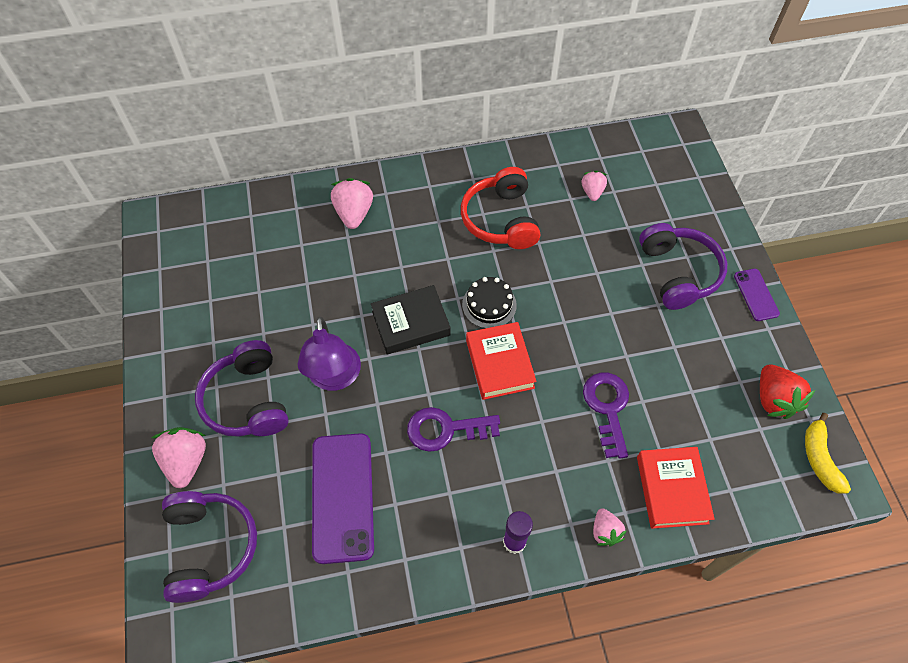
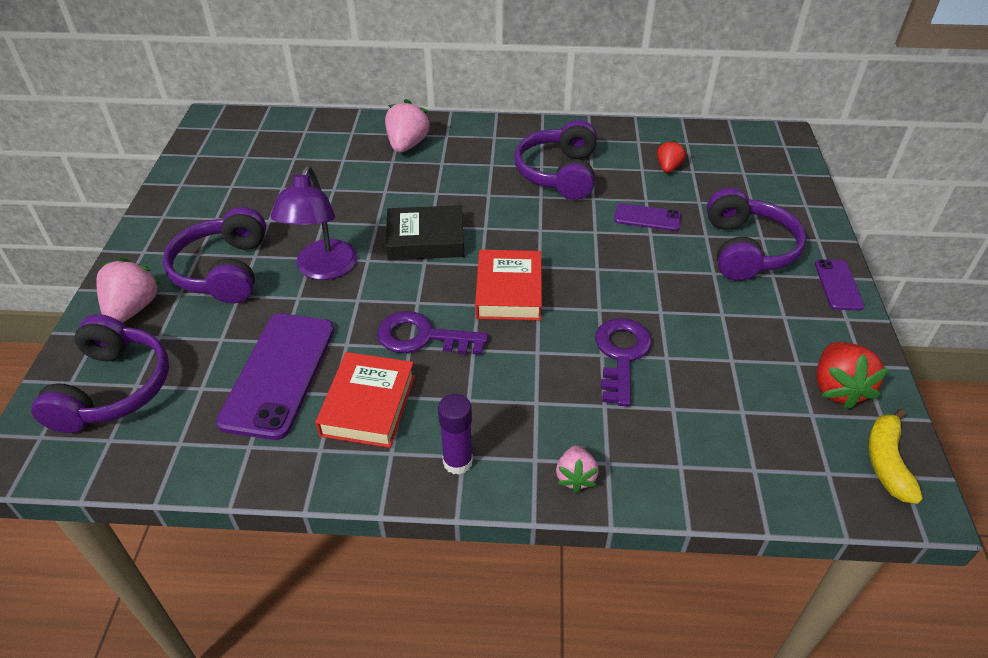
camera: 15 degrees right, 15 degrees down
(489, 305) = (517, 239): black cake -> none
(501, 219) = (559, 173): red headphones -> purple headphones
(589, 255) = (647, 218): none -> purple phone
(592, 192) = (668, 167): pink strawberry -> red strawberry
(672, 489) = (676, 452): red book -> red book (368, 405)

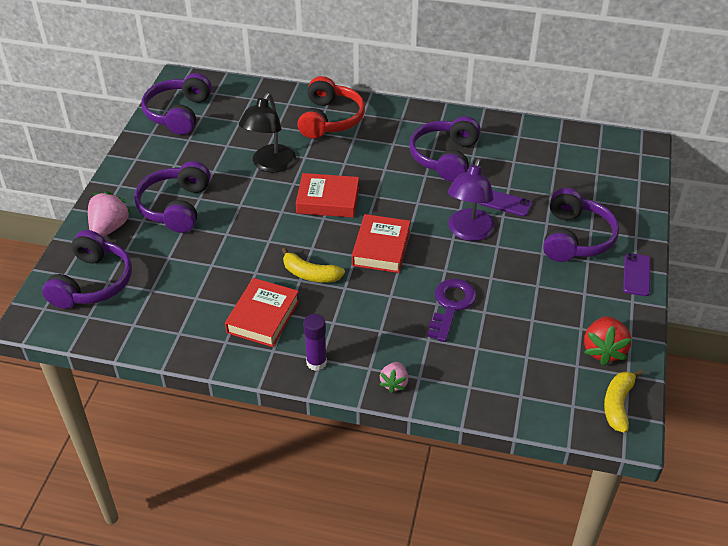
camera: 10 degrees right, 0 degrees up
(214, 157) = (179, 113): none -> purple headphones
(279, 374) = (205, 287): purple phone -> none
(323, 269) = (247, 215): purple lamp -> purple lamp (468, 232)
(342, 205) = (270, 165): none -> black lamp
(407, 145) = (330, 119): pink strawberry -> red headphones
(422, 337) = (310, 274): purple key -> yellow banana
(425, 239) = (328, 200): black book -> red book
(668, 167) = (535, 162): red strawberry -> none

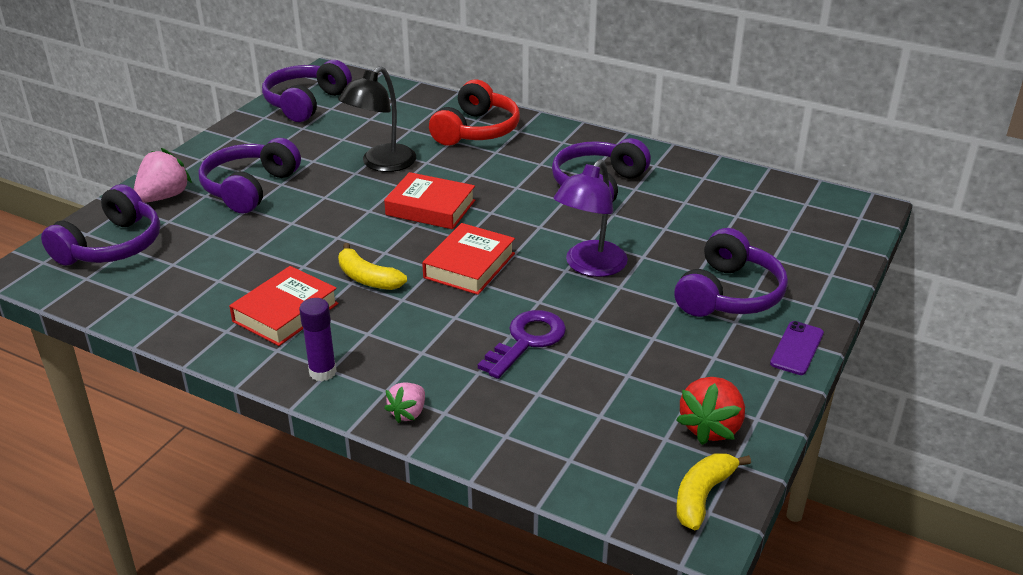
camera: 15 degrees right, 10 degrees down
(504, 203) = (651, 243): purple phone -> none

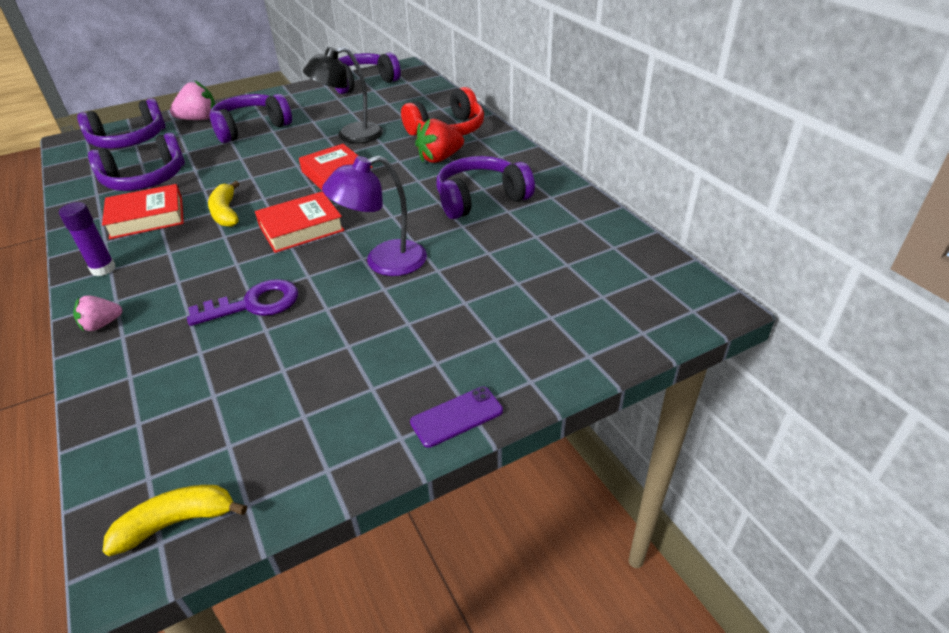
camera: 35 degrees right, 5 degrees up
(711, 427) = (277, 456): red strawberry -> red strawberry (439, 158)
(729, 294) = (464, 334): purple headphones -> purple headphones (145, 180)

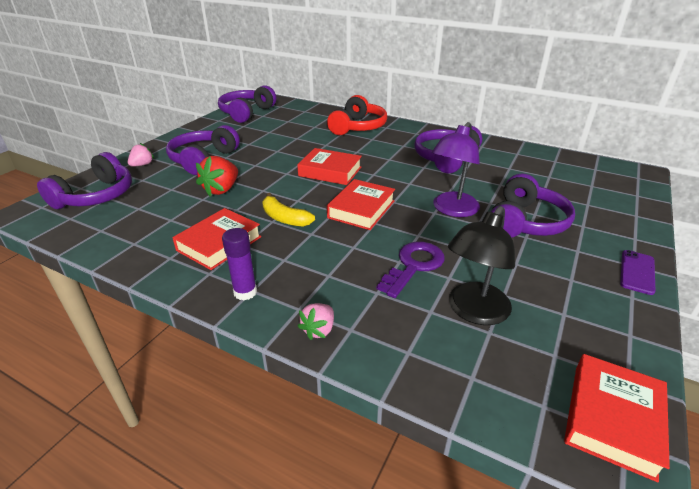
camera: 35 degrees left, 5 degrees down
(145, 180) = (167, 218): purple headphones -> purple headphones (525, 222)
(177, 522) = (612, 419): yellow banana -> red book
(199, 119) = (142, 165): pink strawberry -> pink strawberry, size x0.61
(350, 135) = (295, 145): black lamp -> black lamp (474, 312)
(439, 158) = (381, 143): red strawberry -> red strawberry (221, 190)

